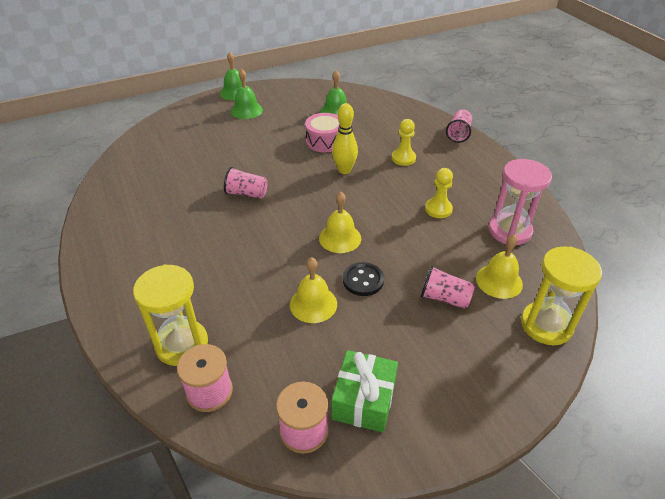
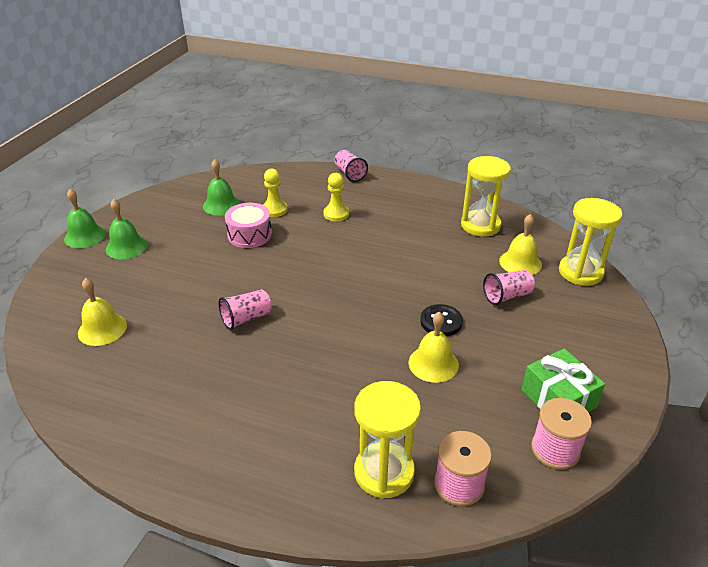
camera: 45 degrees left, 5 degrees down
(340, 238) = (379, 303): yellow bell -> yellow bell (102, 329)
(344, 170) = (303, 249): yellow bowling pin -> none
(438, 209) = (416, 238): yellow pawn -> yellow pawn (274, 210)
(509, 231) = (480, 225): pink hourglass -> yellow hourglass

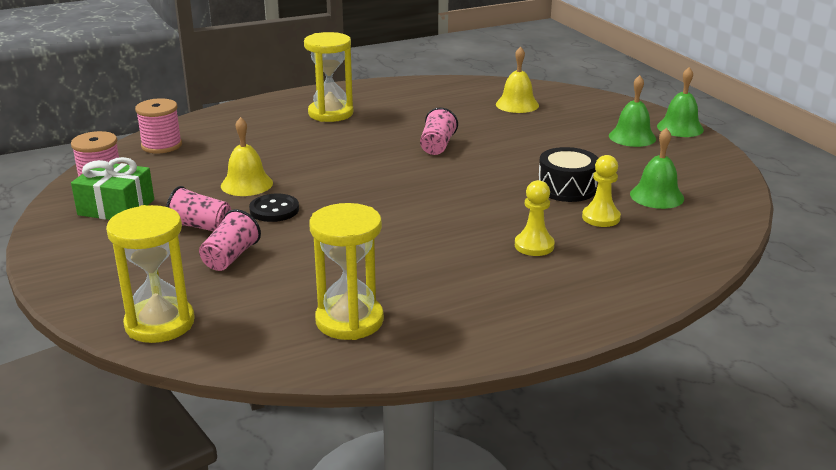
camera: 135 degrees right, 10 degrees down
(249, 235) = (566, 188): pink drum -> black drum
(350, 174) = (627, 302): pink cup -> pink cup (201, 227)
(384, 472) = (217, 132): yellow hourglass -> yellow hourglass (330, 113)
(520, 263) = (248, 298): yellow bell -> none

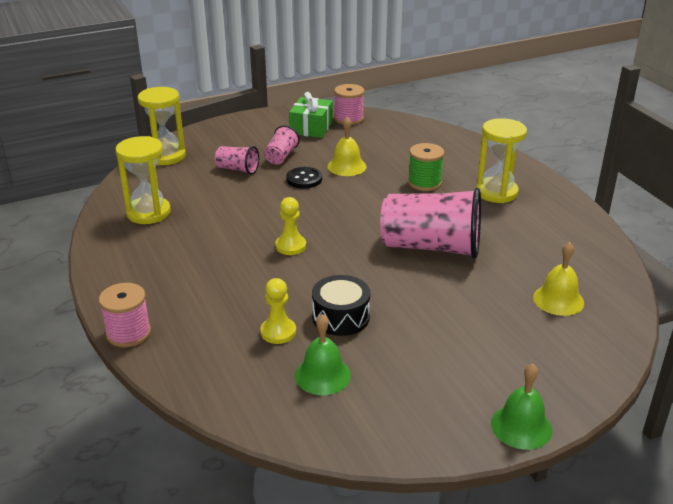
camera: 90 degrees right, 5 degrees up
(161, 145) = (412, 131): pink spool -> pink spool (128, 333)
(301, 144) = (424, 183): none -> green spool
(437, 146) = (431, 247): pink cup -> pink cup, size x2.09
(534, 246) = (232, 290): yellow pawn -> yellow pawn (290, 246)
(632, 137) = (480, 378): green bell -> none

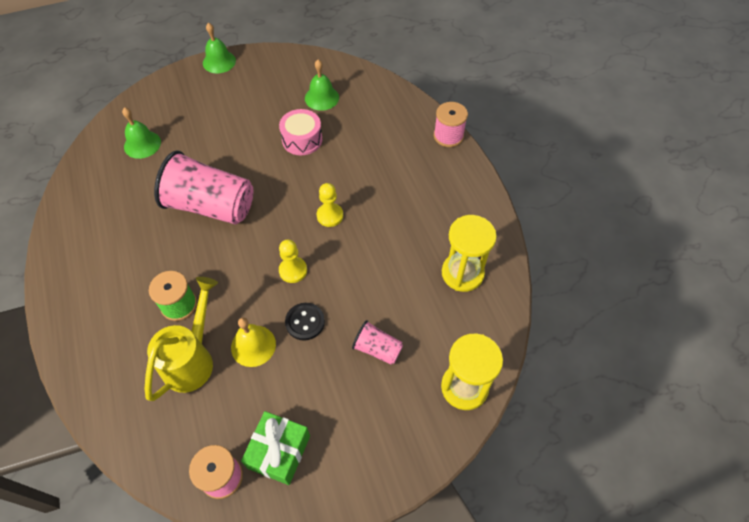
camera: 175 degrees left, 25 degrees up
(278, 332) = (346, 130): yellow pawn -> yellow pawn (293, 270)
(281, 156) = (326, 375): pink cup -> none
(341, 317) = (302, 140): black drum -> pink drum
(395, 158) = (192, 359): none -> yellow watering can
(496, 192) = (114, 281): yellow hourglass -> none
(558, 300) = (142, 144): yellow bell -> green bell

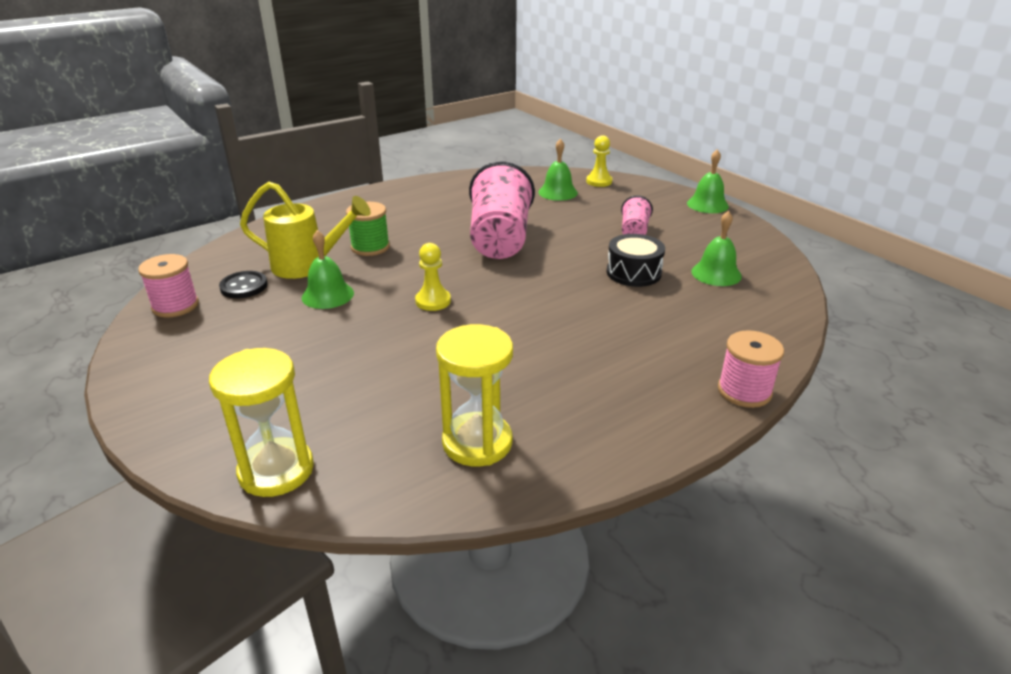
camera: 75 degrees right, 25 degrees down
(253, 345) = (327, 295): yellow bell -> green bell
(279, 452) = (197, 333): green gift -> none
(302, 140) = (633, 273): pink drum -> black drum
(305, 322) = (363, 321): black button -> black button (244, 286)
(330, 216) = (525, 312): yellow pawn -> yellow pawn (599, 181)
(377, 349) = (332, 380): pink cup -> pink cup (634, 231)

